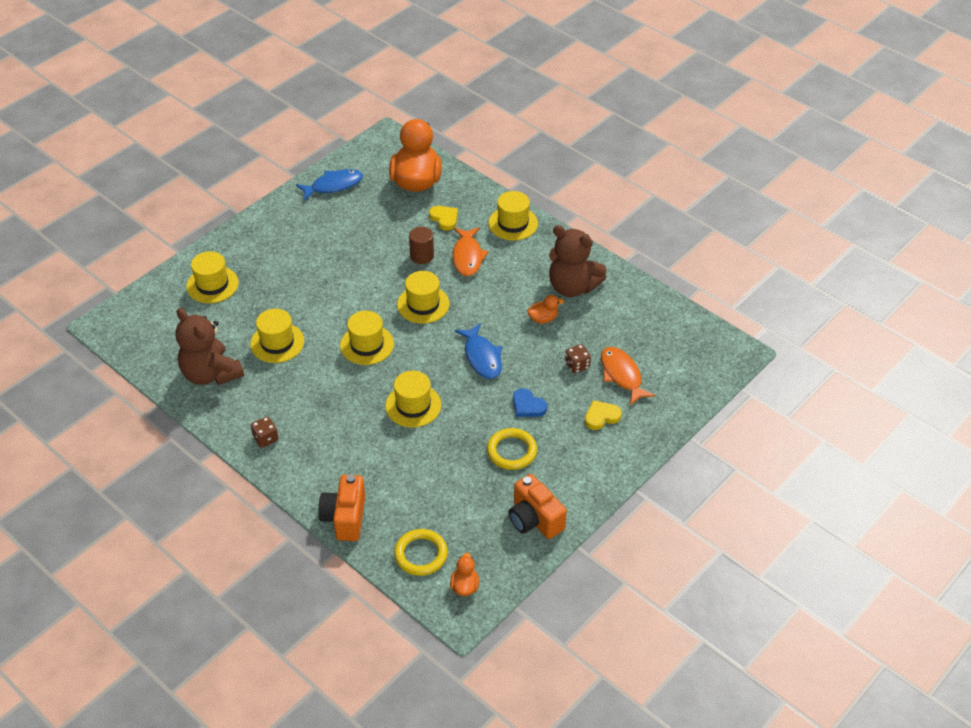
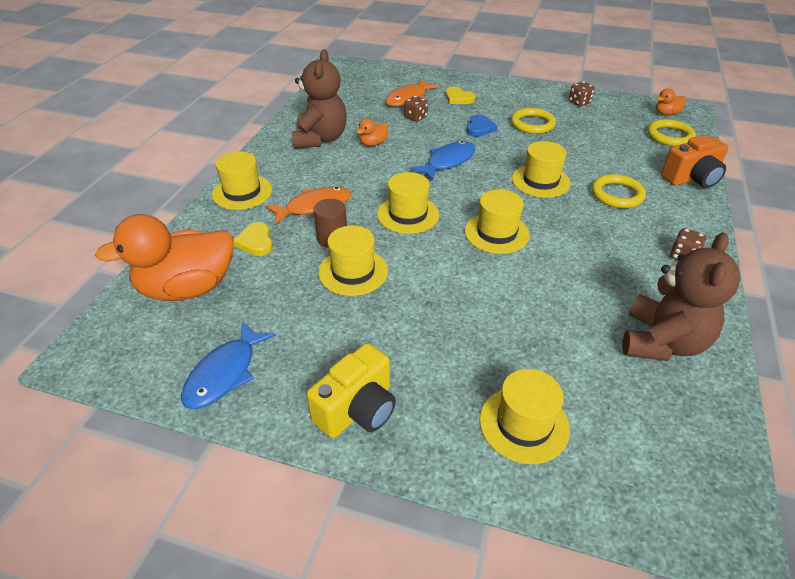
camera: 115 degrees left, 5 degrees down
(271, 227) = (357, 409): none -> yellow camera
(277, 343) = (559, 303): yellow hat -> yellow hat (353, 272)
(333, 185) = (225, 373): blue fish -> blue fish turned 105 degrees counterclockwise
(360, 446) = (617, 194): none -> yellow ring
(444, 218) = (255, 242): yellow heart -> yellow heart turned 45 degrees counterclockwise
(534, 519) = (579, 102): orange camera -> brown dice
(543, 319) = (373, 143): orange duck -> orange duck turned 90 degrees counterclockwise

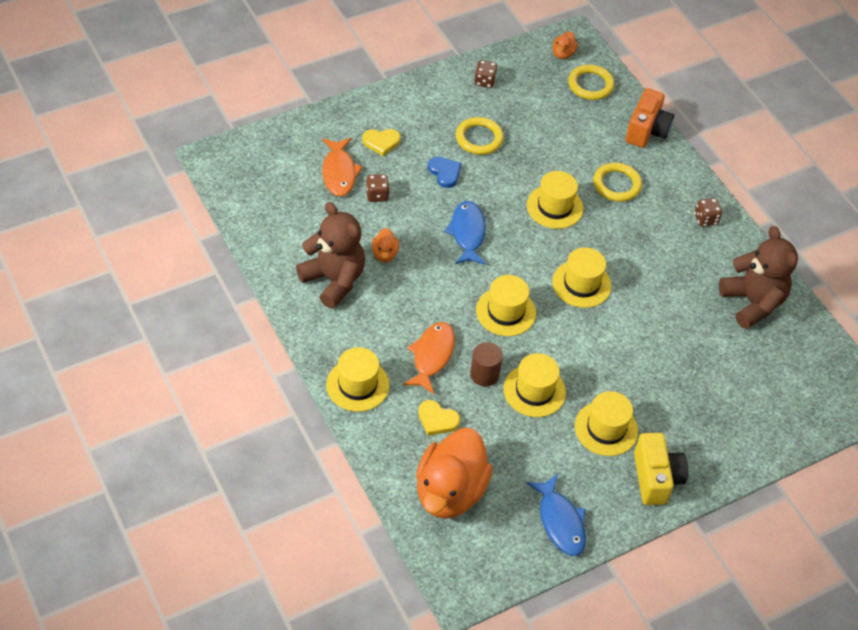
camera: 50 degrees left, 10 degrees up
(524, 424) = (739, 415): yellow hat -> yellow hat (606, 428)

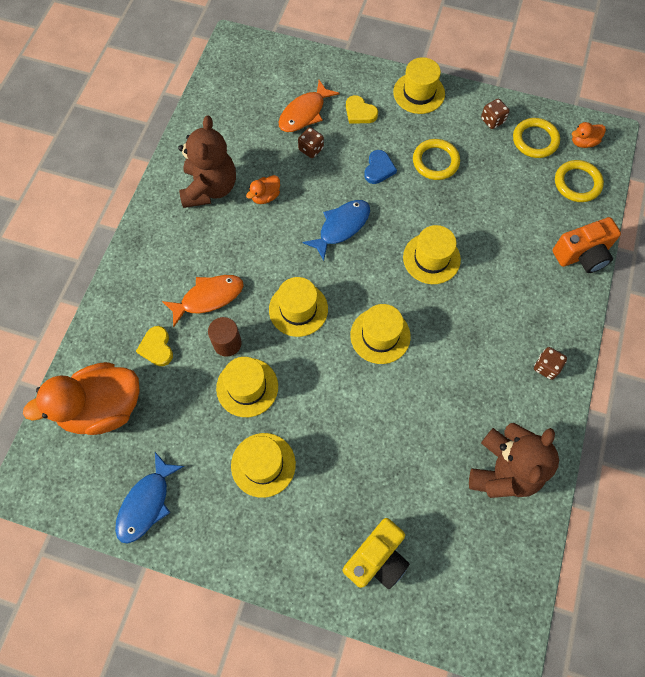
camera: 50 degrees right, 15 degrees up
(357, 385) = (137, 276): yellow hat -> yellow hat (419, 93)
(616, 185) = (503, 279): yellow ring -> yellow ring (535, 140)
(656, 478) = (253, 539): yellow camera -> yellow camera (377, 558)

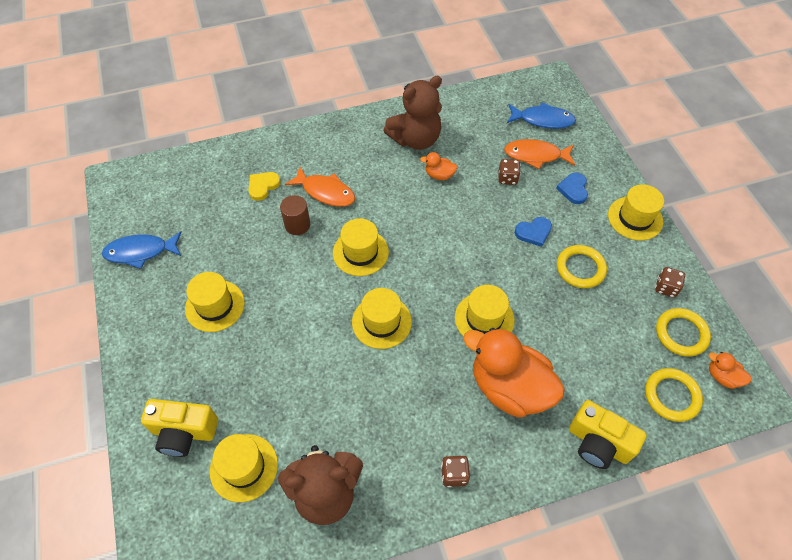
camera: 55 degrees right, 10 degrees down
(103, 408) = (196, 184): orange duck -> orange duck (509, 388)
(247, 387) = (271, 258): yellow hat -> yellow hat (244, 467)
(341, 227) = (456, 238): blue fish -> blue fish (543, 120)
(360, 112) = (573, 189): yellow heart -> blue heart
(582, 255) = (598, 443): orange camera -> yellow camera

